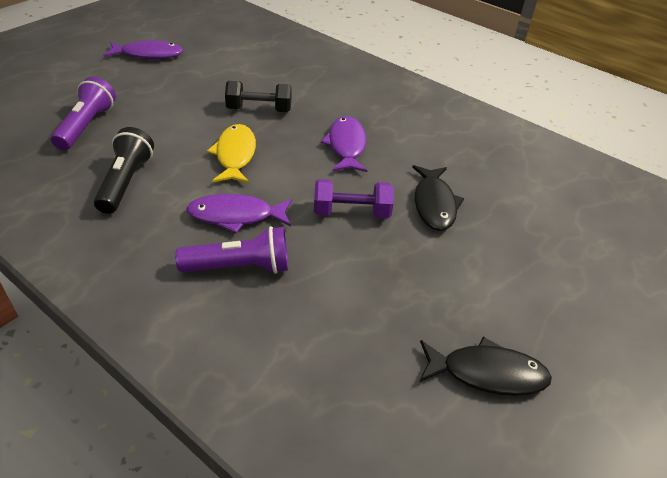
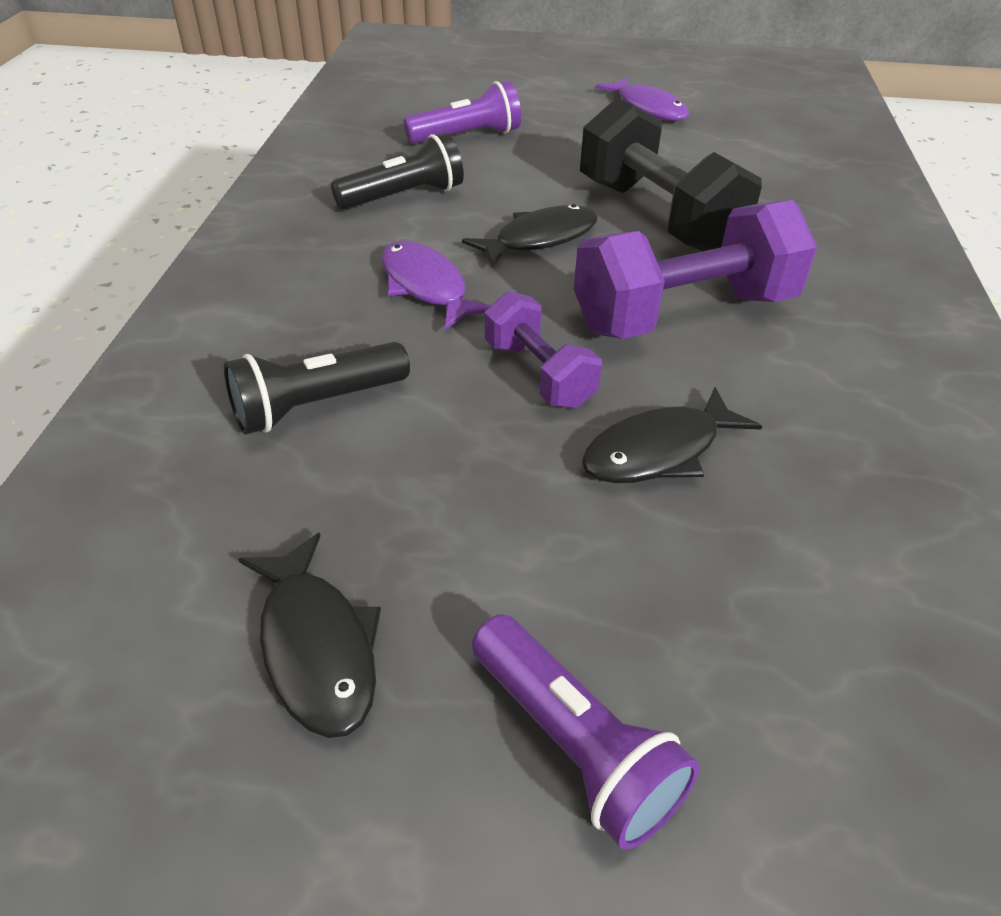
camera: 60 degrees right, 0 degrees up
(235, 155) = (539, 239): yellow fish -> black fish
(240, 267) = (339, 327): purple flashlight -> purple flashlight (574, 745)
(259, 109) = (657, 216): black dumbbell -> black dumbbell, size x1.79
(307, 306) = (316, 406): none -> black flashlight
(346, 145) = (684, 313): purple fish -> purple dumbbell

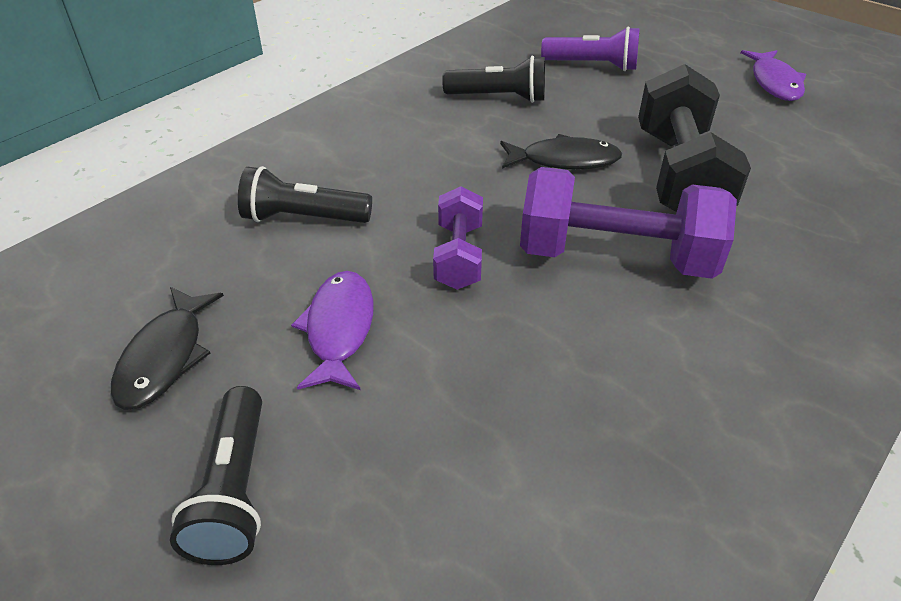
camera: 35 degrees right, 0 degrees up
(426, 287) = (447, 167): purple fish -> purple fish (339, 329)
(574, 745) = (234, 491): purple flashlight -> black flashlight
(659, 451) = (484, 345): black fish -> none

